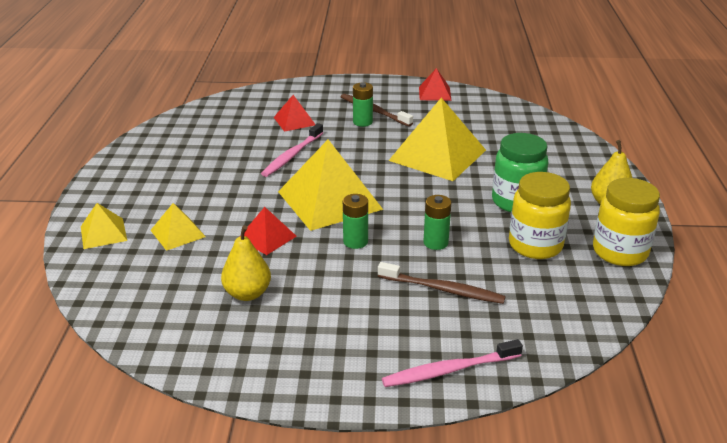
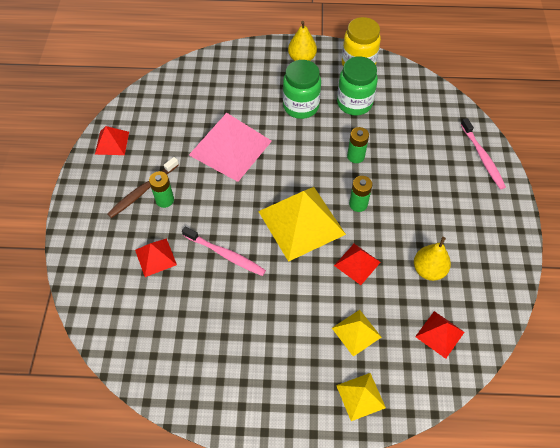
camera: 90 degrees left, 25 degrees up
(154, 295) = (440, 334): none -> red pyramid
(437, 155) = (230, 148): yellow pyramid -> pink pyramid
(443, 289) = (408, 155): brown toothbrush -> none
(535, 245) = (354, 103): yellow jar -> green jar

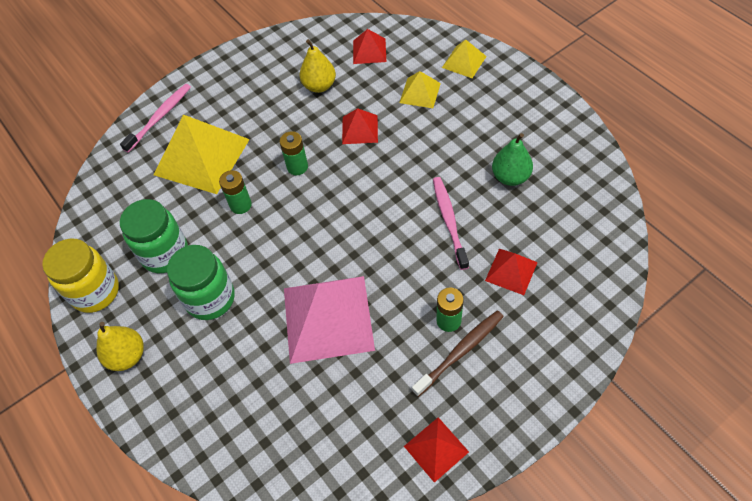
camera: 125 degrees left, 0 degrees up
(142, 191) = (461, 351): brown toothbrush -> brown toothbrush turned 45 degrees counterclockwise
(218, 322) = (510, 177): none -> green pear
(301, 222) = (358, 192): yellow pyramid -> yellow pyramid (202, 156)

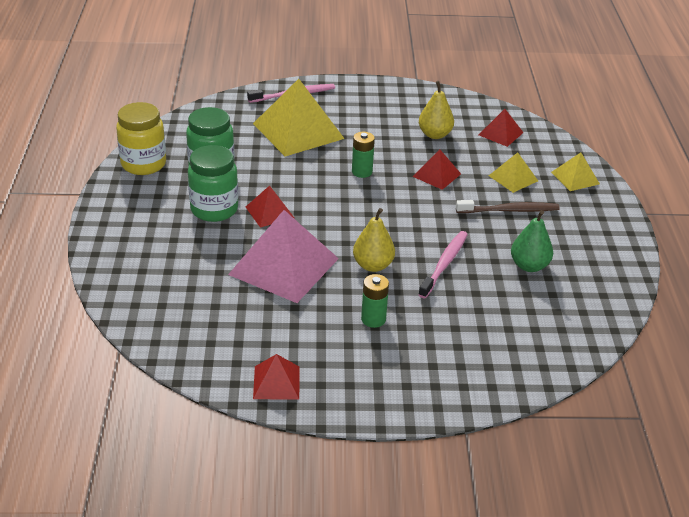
camera: 30 degrees right, 20 degrees down
(127, 356) = (125, 208): yellow pear -> yellow pear (373, 265)
(240, 205) = (295, 171): green battery -> none
(461, 351) = (361, 341): brown toothbrush -> brown toothbrush (510, 210)
(511, 271) = (459, 320): red pyramid -> red pyramid (269, 212)

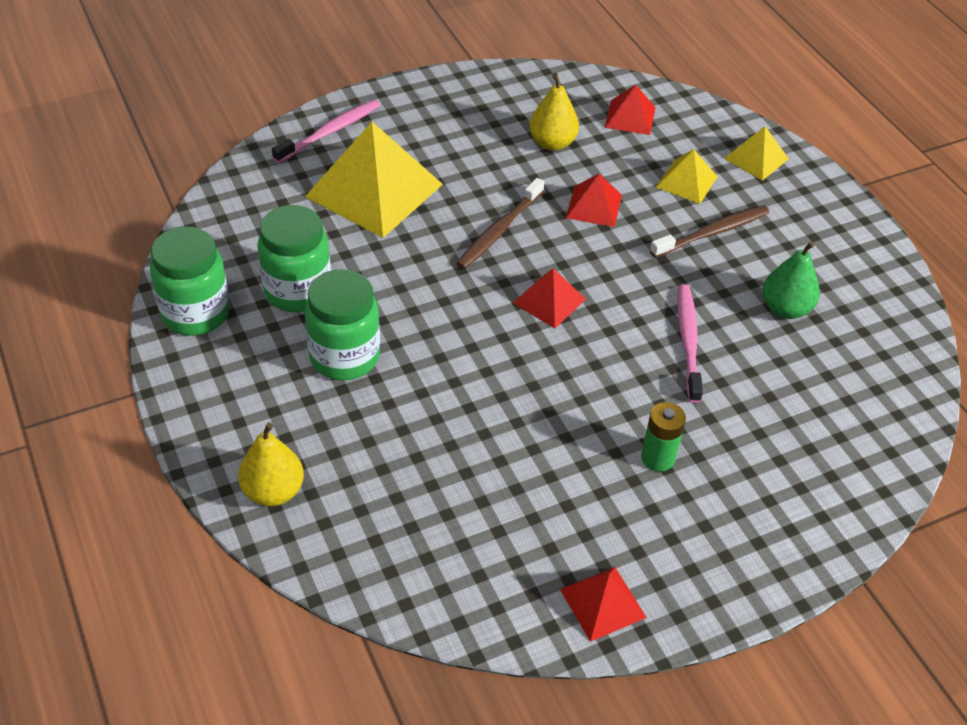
camera: 25 degrees left, 10 degrees up
(143, 164) = (196, 313): yellow jar -> green jar
(269, 212) = (421, 336): red pyramid -> red pyramid (549, 301)
(284, 266) = (495, 417): pink pyramid -> none
(362, 172) = (498, 231): green battery -> brown toothbrush
(373, 265) = (605, 374): yellow pear -> yellow pear (273, 491)

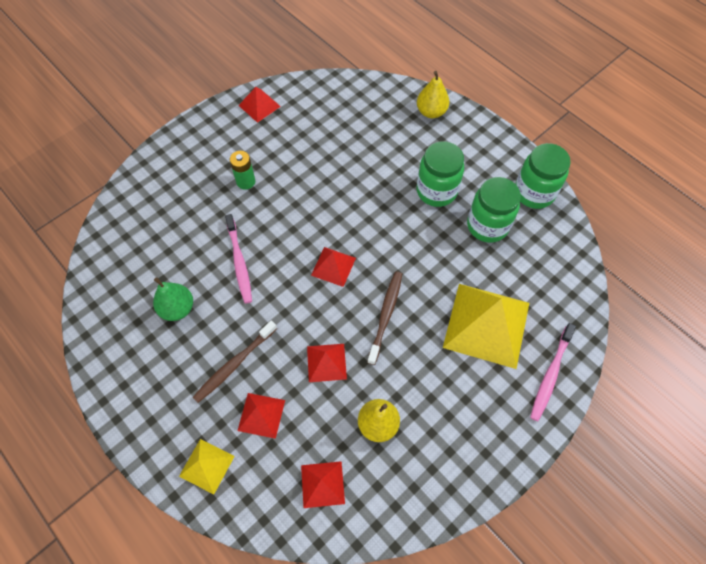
camera: 165 degrees right, 15 degrees up
(686, 181) = (261, 415): yellow pyramid -> red pyramid

